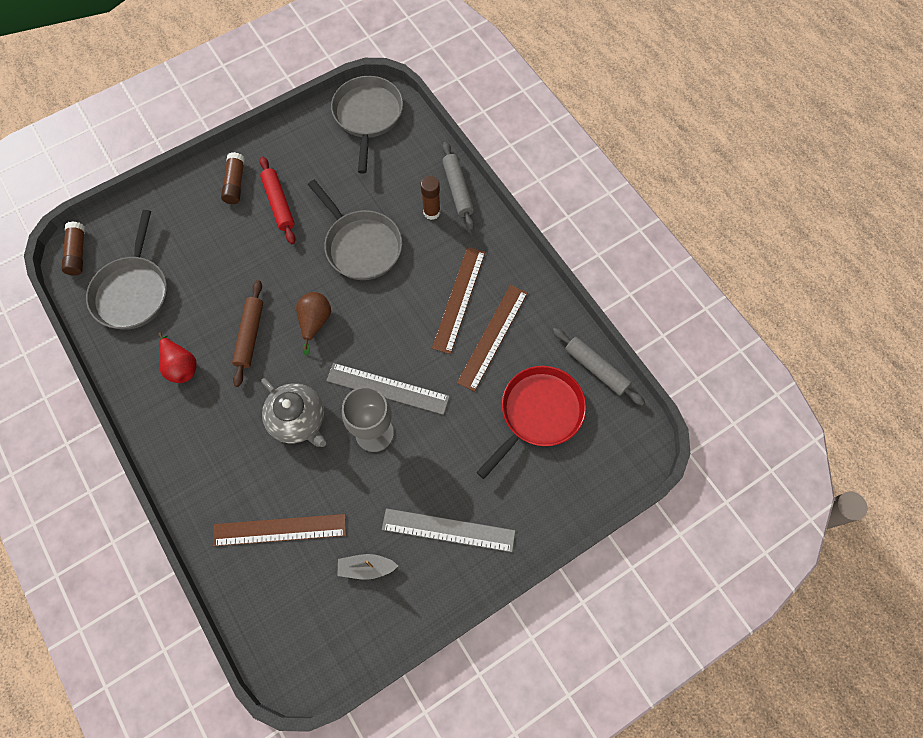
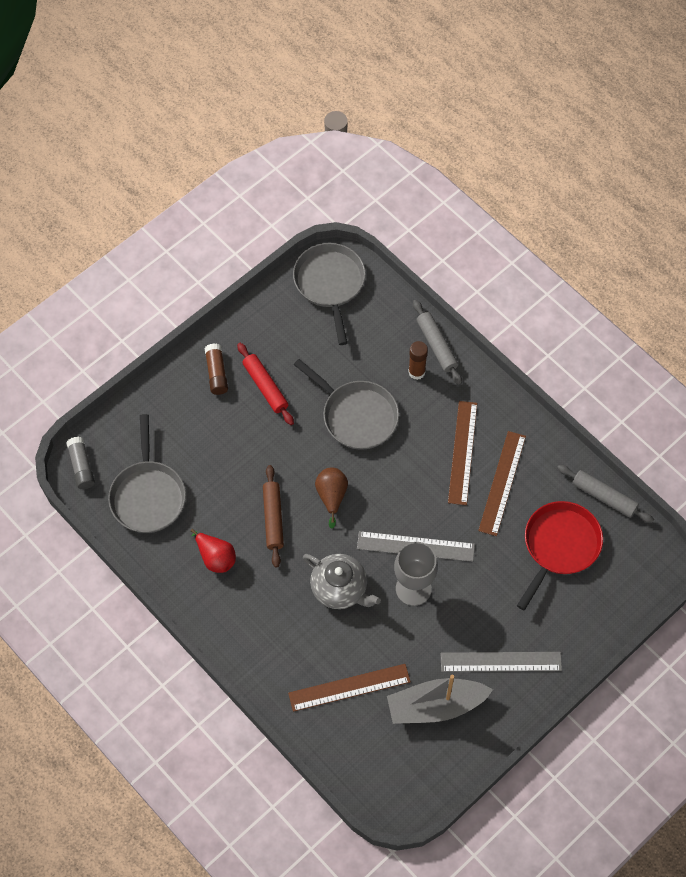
camera: 10 degrees left, 5 degrees down
(77, 253) = (81, 467): brown glue stick -> grey glue stick
(366, 568) = (435, 706): grey boat -> grey boat, size x1.93

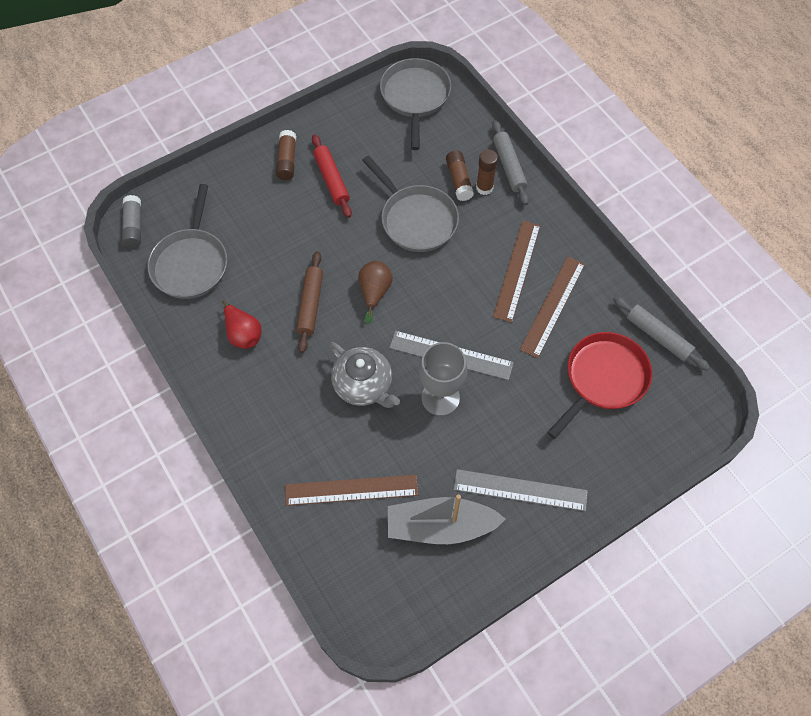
camera: 10 degrees right, 0 degrees up
(390, 368) = (459, 180): none -> brown glue stick

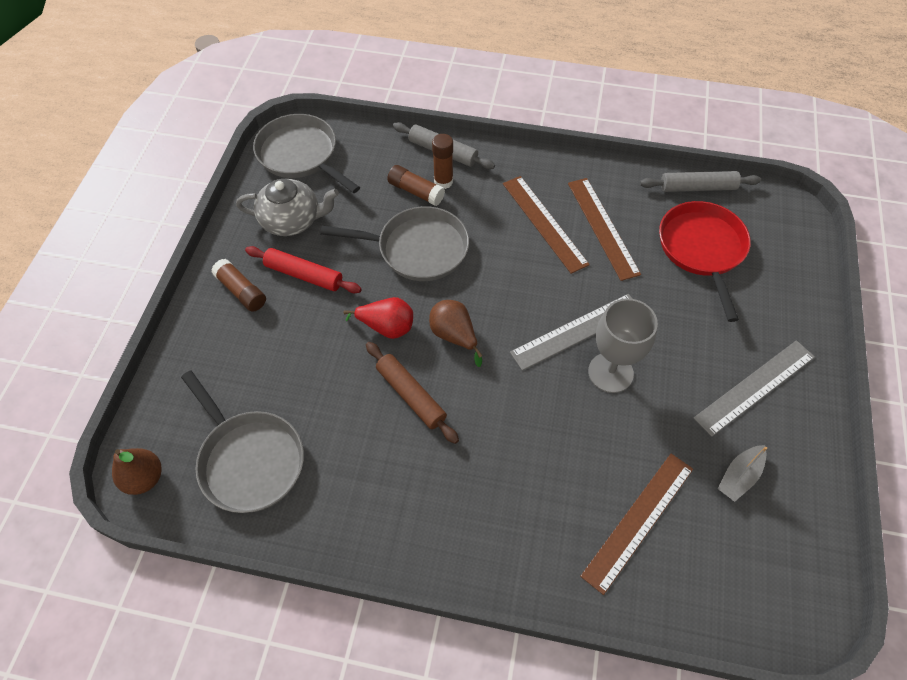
camera: 45 degrees left, 5 degrees down
(133, 226) = (144, 478): grey glue stick -> brown pear
(243, 334) = (379, 478): red pear -> red pear (386, 327)
(364, 385) = (539, 421): grey teapot -> grey teapot (292, 220)
(440, 526) = (739, 476): grey boat -> grey boat, size x0.52

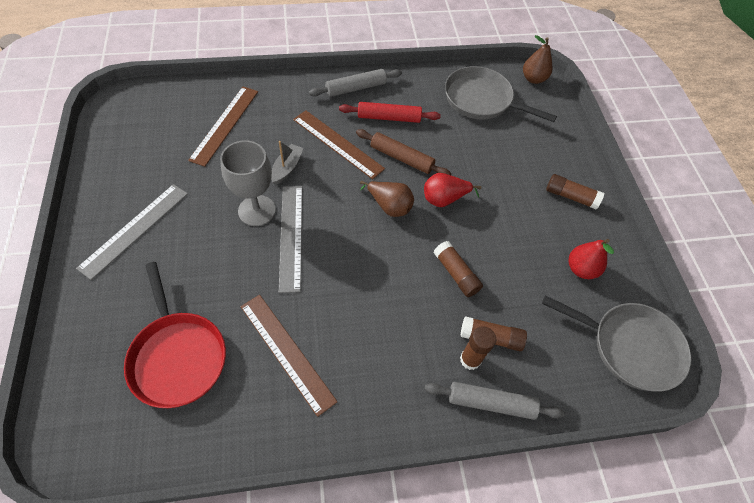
camera: 155 degrees right, 0 degrees up
(292, 220) = (581, 269): grey teapot -> red pear
(304, 275) = (534, 222): red rolling pin -> red rolling pin (389, 117)
(417, 249) = (456, 273): grey pan -> brown glue stick
(544, 223) = (348, 339): brown ruler -> brown ruler (337, 144)
(576, 331) = (291, 236): grey ruler -> grey ruler turned 45 degrees counterclockwise
(697, 187) = (182, 447): grey rolling pin -> grey rolling pin (356, 88)
(739, 476) = (153, 164): grey boat -> grey boat (287, 168)

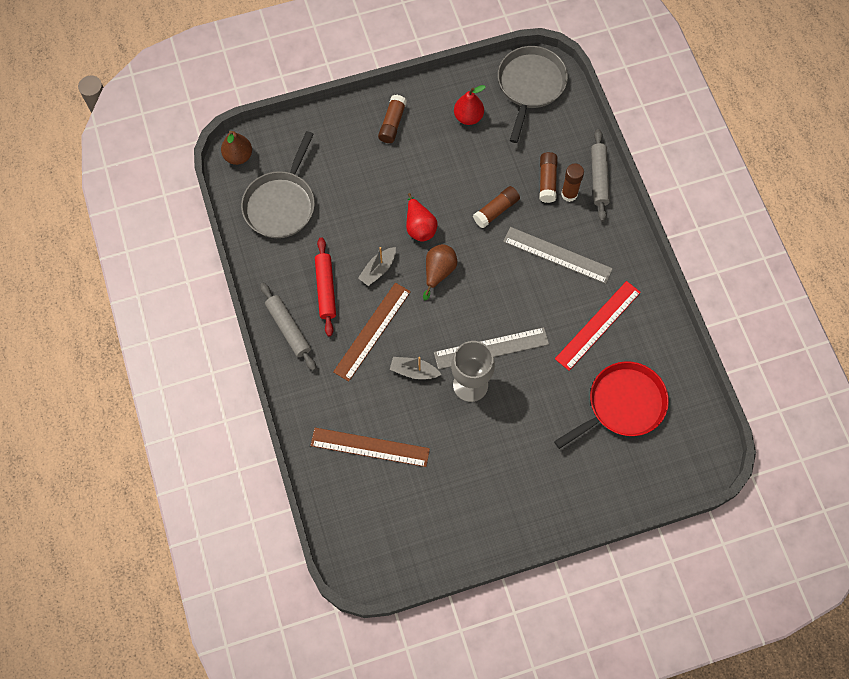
camera: 95 degrees left, 10 degrees up
(134, 229) = (516, 485): grey ruler -> grey ruler (557, 255)
(286, 352) = (598, 325): brown ruler -> red ruler
(401, 158) = (378, 270): brown rolling pin -> grey boat

